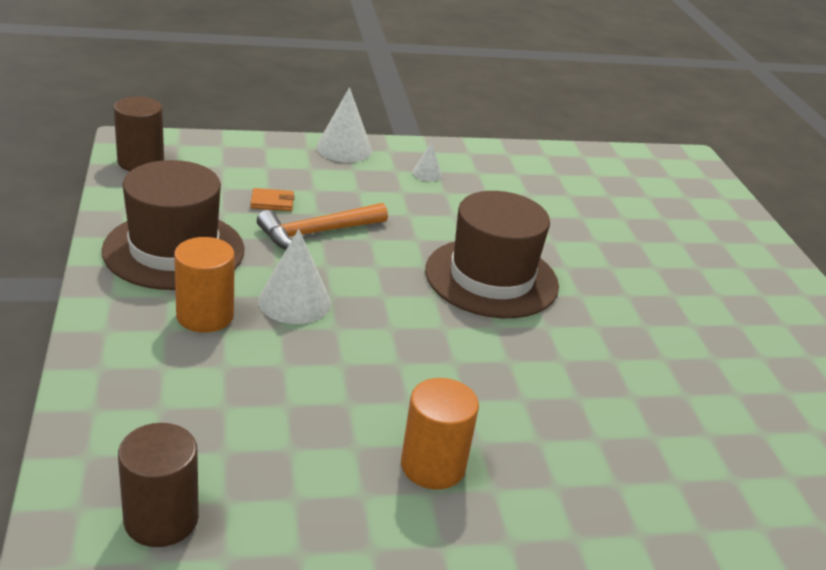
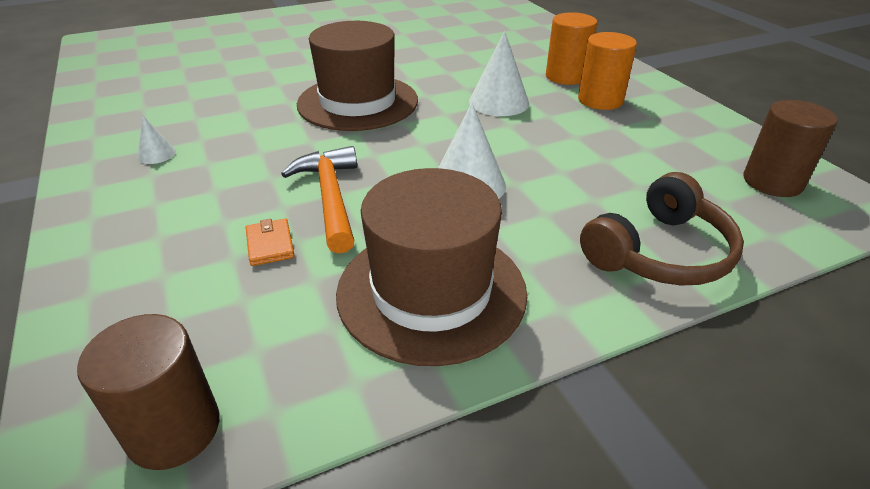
camera: 100 degrees left, 5 degrees up
(125, 369) = (659, 252): none -> brown headphones
(205, 316) = (536, 229): orange cylinder -> orange cylinder (566, 76)
(317, 233) = (330, 197): orange hammer -> orange hammer turned 150 degrees counterclockwise
(344, 149) = (90, 221): white cone -> white cone (499, 102)

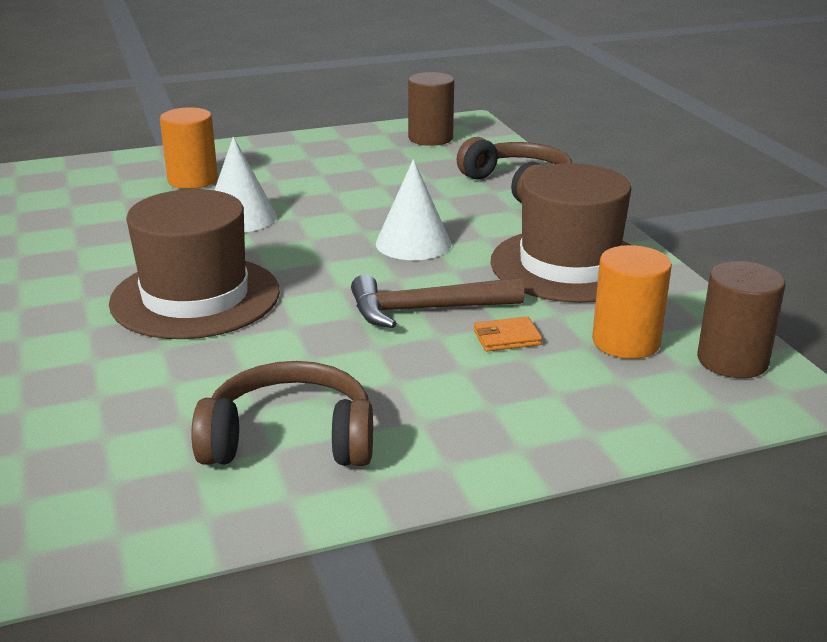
camera: 85 degrees left, 10 degrees down
(156, 154) = (290, 439): white cone -> brown headphones
(330, 197) = (425, 310): orange hammer -> brown hammer
(600, 100) = (261, 172): orange cylinder -> orange cylinder (626, 342)

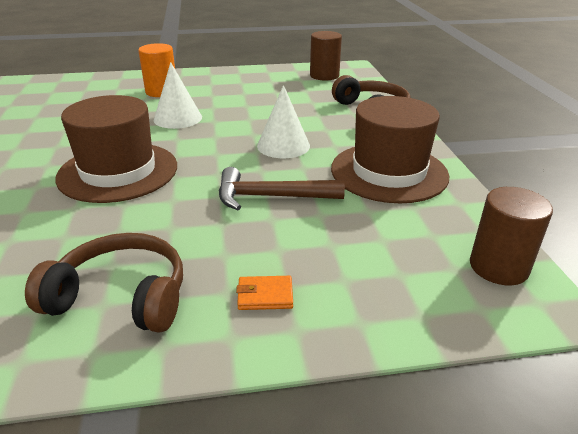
camera: 10 degrees right, 5 degrees up
(507, 338) = (322, 226): orange wallet -> orange wallet (265, 295)
(626, 342) = (414, 240): orange cylinder -> none

